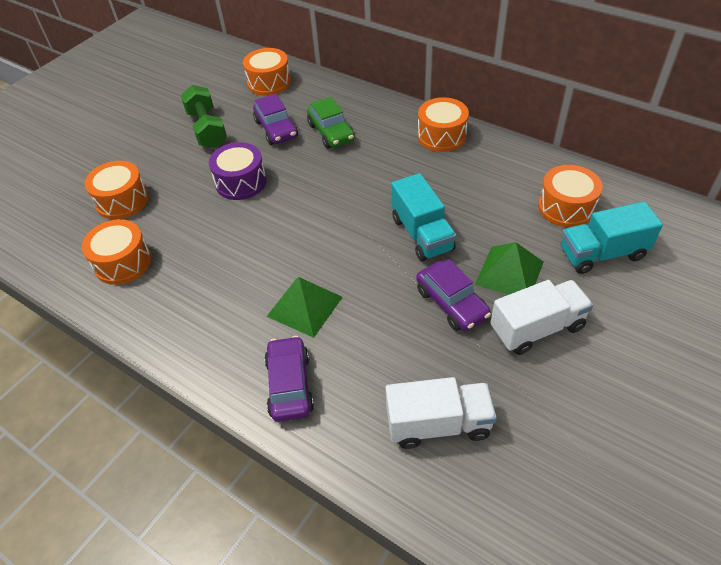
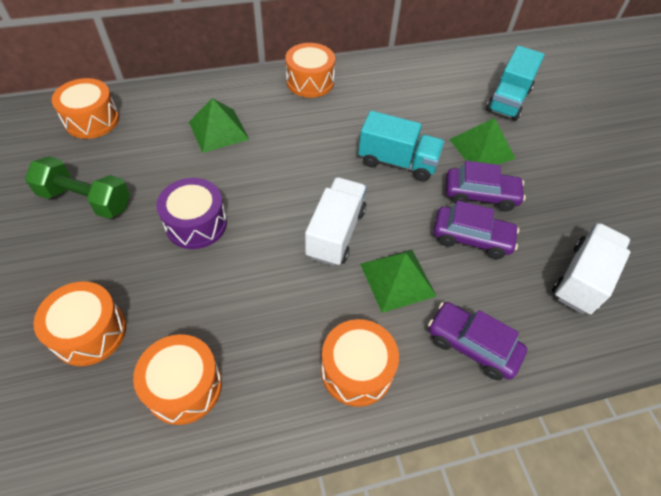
camera: 55 degrees left, 5 degrees up
(276, 129) = (162, 157): purple car -> purple car (471, 238)
(331, 133) = (218, 130): green car -> green pyramid
(537, 328) = (542, 172): white truck -> white truck (336, 233)
(566, 207) = (452, 84): orange drum -> orange drum (356, 370)

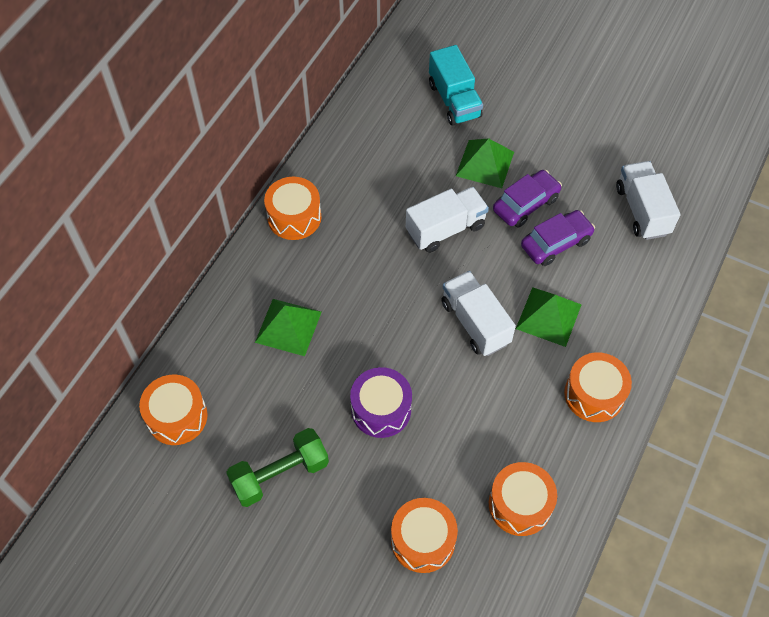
camera: 45 degrees left, 5 degrees up
(397, 162) = (445, 229): turquoise truck -> white truck
(472, 345) = (632, 315): purple car -> none

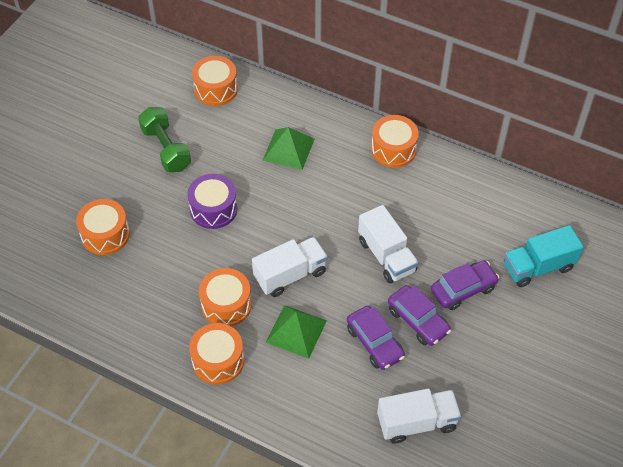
camera: 90 degrees right, 5 degrees down
(485, 163) = (463, 289): green pyramid -> purple car
(520, 505) = (125, 299): orange drum -> orange drum (226, 305)

